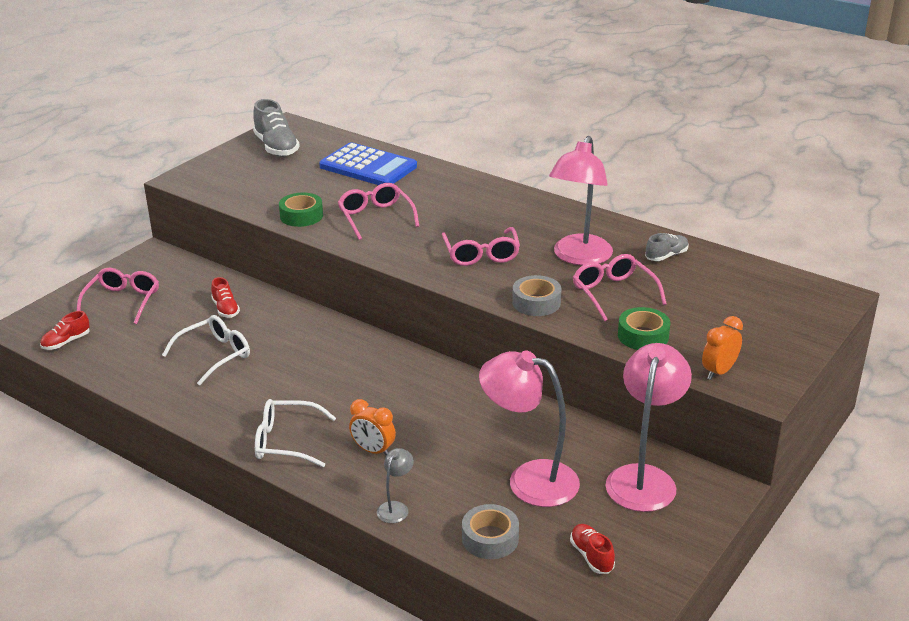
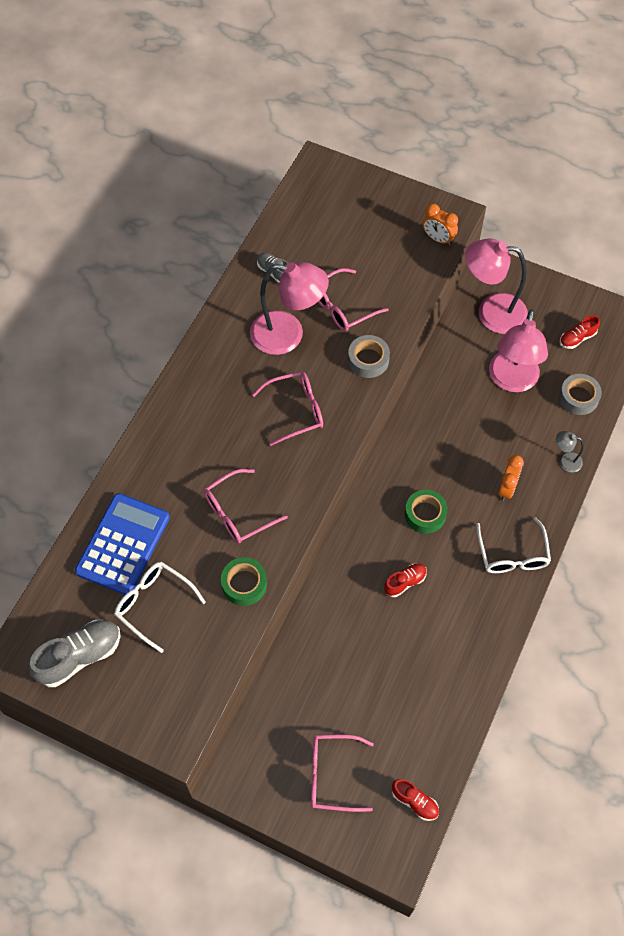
camera: 100 degrees left, 30 degrees up
(215, 355) = (407, 649): white glasses -> white glasses (153, 604)
(225, 309) = (329, 665): red shoe -> red shoe (405, 582)
(643, 336) = (401, 285): green tape -> green tape (425, 514)

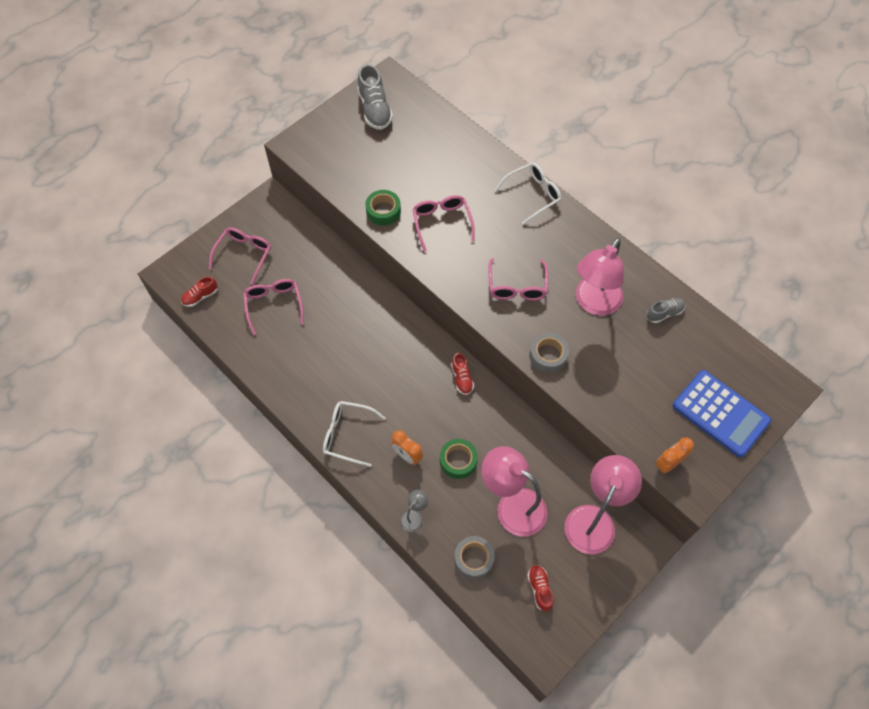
camera: 110 degrees right, 0 degrees up
(123, 544) = (446, 150): blue calculator -> blue calculator (720, 413)
(153, 604) = (393, 156): white glasses -> white glasses (533, 195)
(342, 307) = (610, 354): pink glasses -> pink glasses (274, 305)
(405, 582) = (359, 348): red shoe -> red shoe (462, 378)
(425, 514) = (410, 383): green tape -> green tape (458, 461)

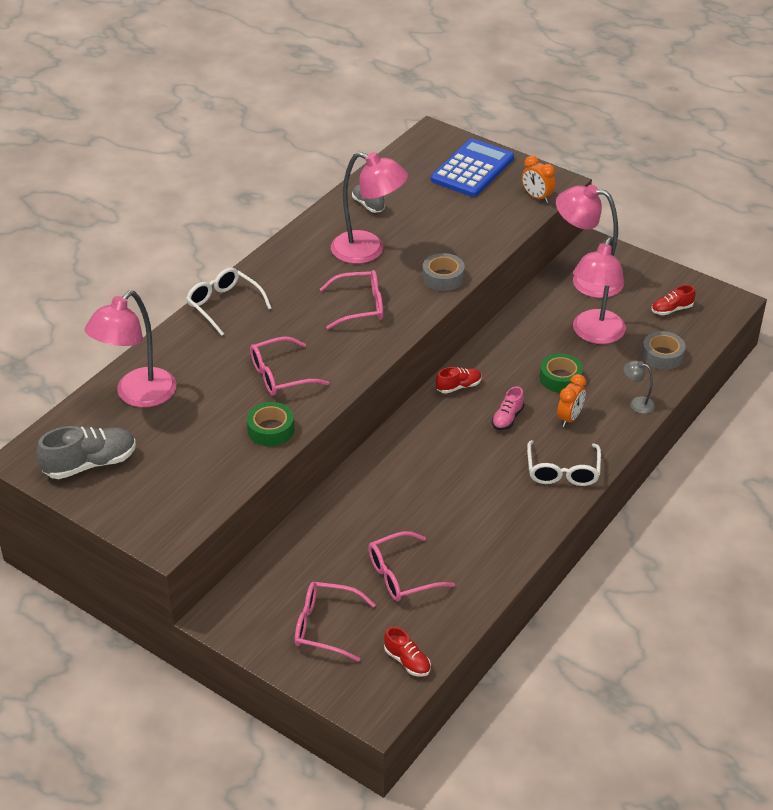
camera: 100 degrees left, 20 degrees down
(417, 407) = (507, 418): none -> pink shoe
(437, 137) = (138, 395): none -> pink lamp

